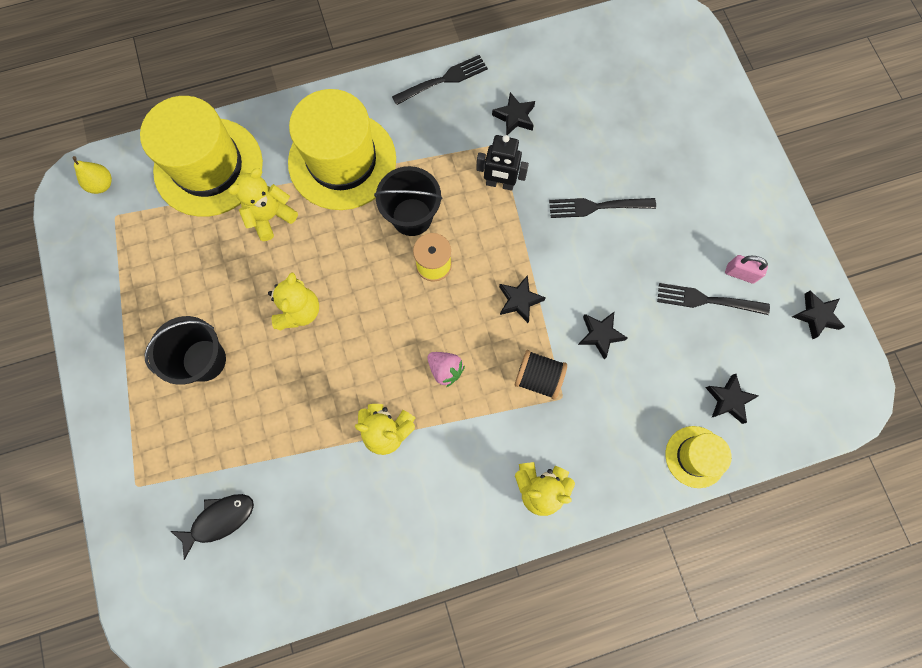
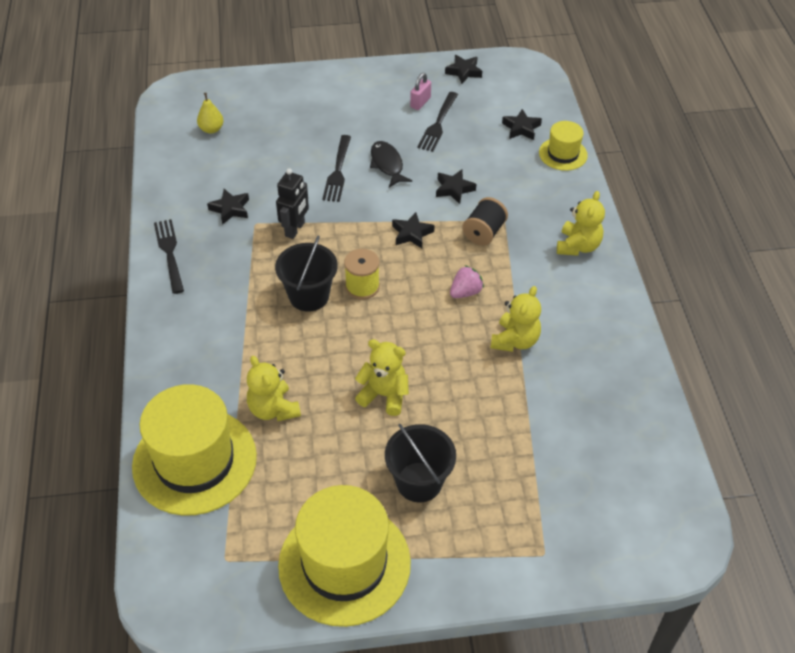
camera: 80 degrees left, 25 degrees down
(102, 185) = (179, 572): yellow pear -> yellow pear (211, 129)
(220, 519) = (585, 481): black fish -> black fish (387, 164)
(342, 161) = (229, 342): yellow hat -> yellow hat (344, 564)

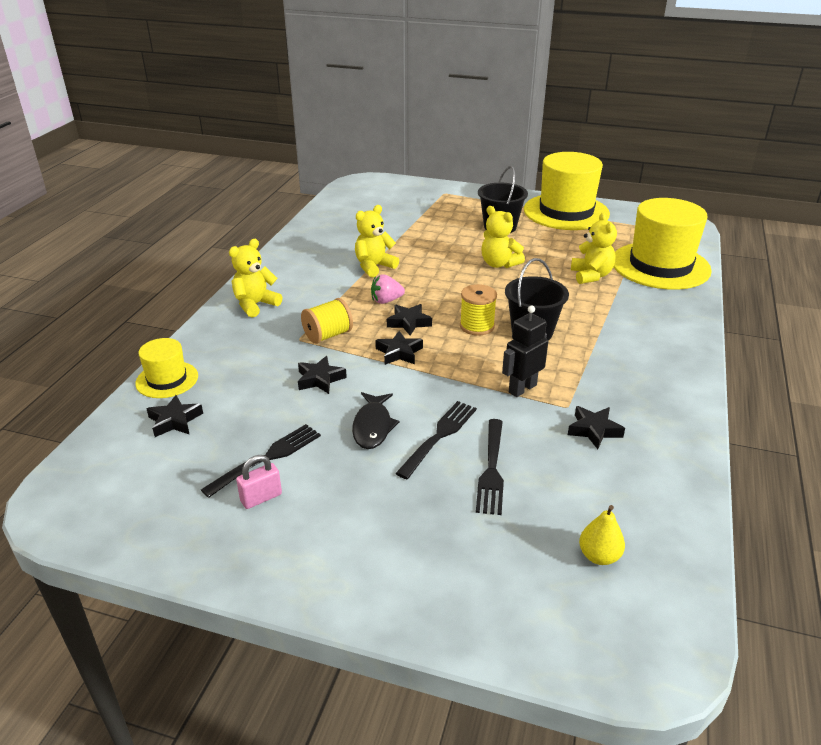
camera: 155 degrees left, 15 degrees down
(170, 253) = (676, 403): black fork -> black fork (491, 468)
(464, 72) = (151, 529): black star -> black star (409, 323)
(484, 232) = (328, 335): black spool -> yellow spool

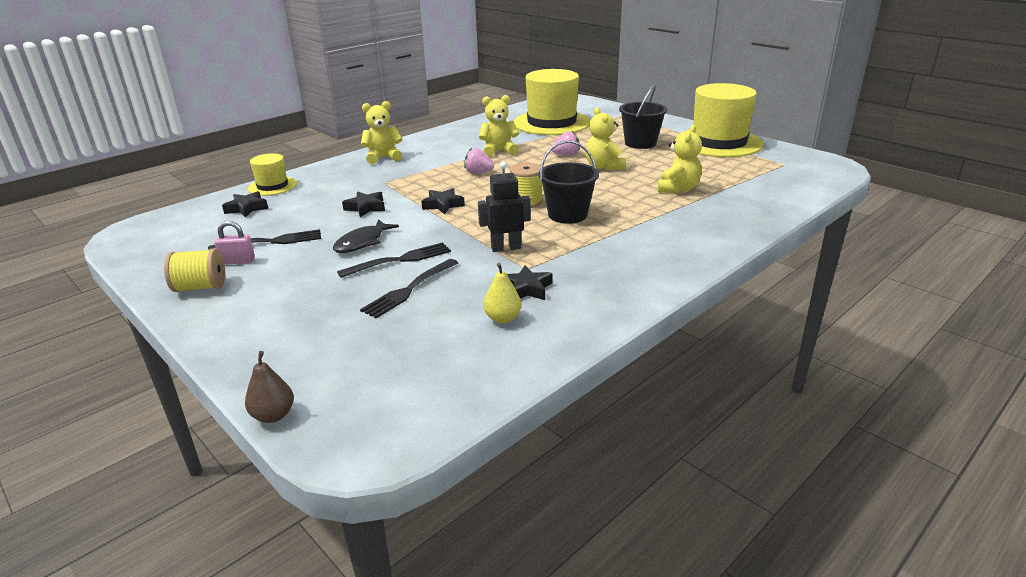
camera: 30 degrees right, 5 degrees down
(328, 335) = (407, 184): yellow spool -> yellow spool (200, 287)
(409, 323) = (476, 189): black star -> none
(448, 257) = (566, 155): none -> pink strawberry
(544, 667) = (273, 415): none -> brown pear
(599, 556) = (411, 366): yellow pear -> yellow pear (502, 318)
(660, 266) = (759, 194): yellow hat -> yellow hat (552, 123)

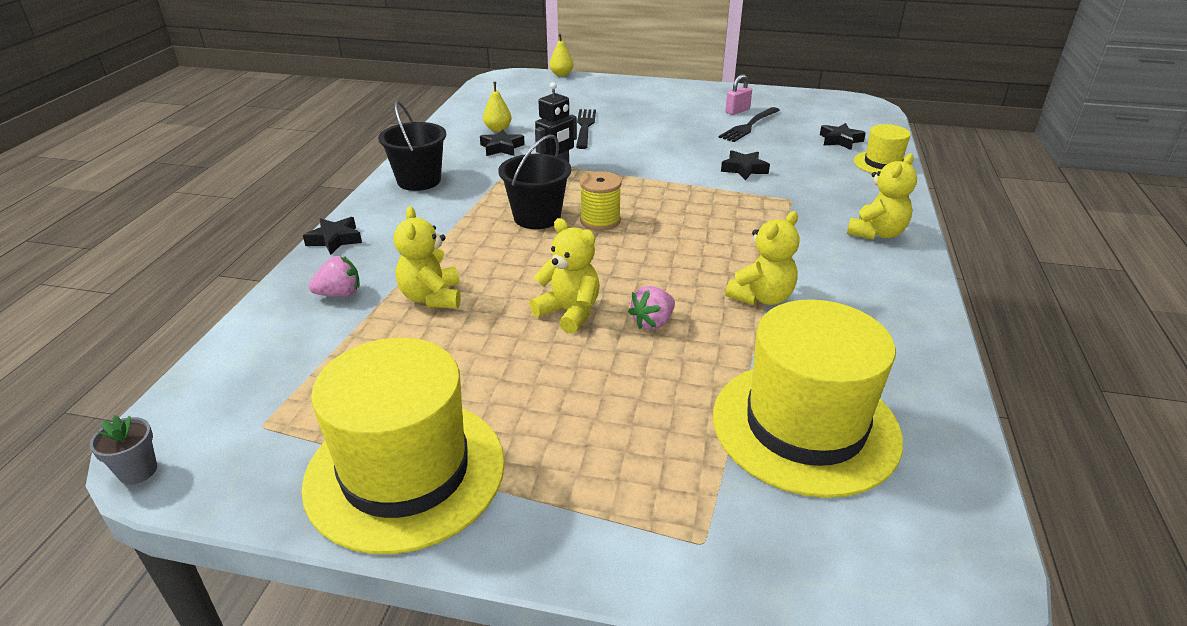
camera: 145 degrees right, 5 degrees up
(200, 287) = (721, 96): yellow spool -> none
(273, 415) = (561, 74): brown pear -> yellow pear
(362, 242) = (680, 143): black fish -> none
(399, 260) = (626, 140): black fork -> none
(443, 205) = (679, 192): black star -> black star (335, 240)
(478, 173) = (718, 246): pink strawberry -> pink strawberry (339, 294)
(640, 143) = (562, 407): black bucket -> black bucket (419, 181)
(841, 163) = (138, 471): none -> grey flower pot

